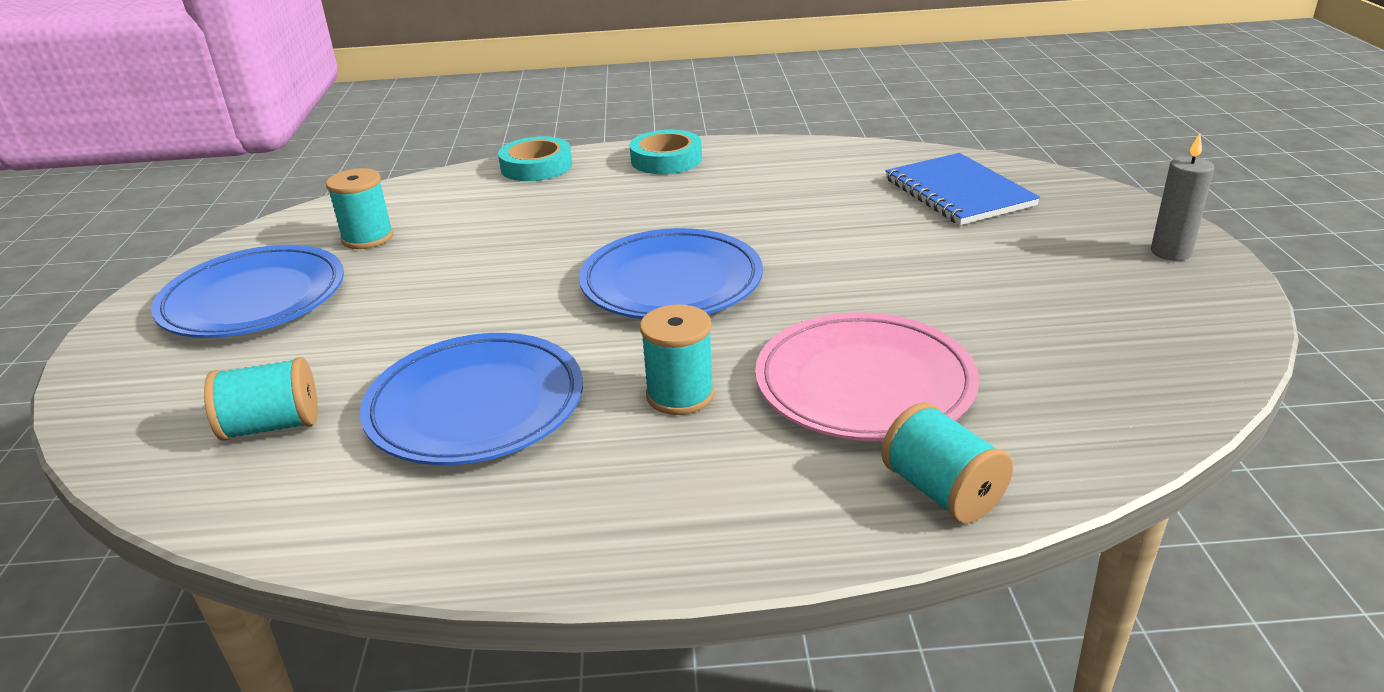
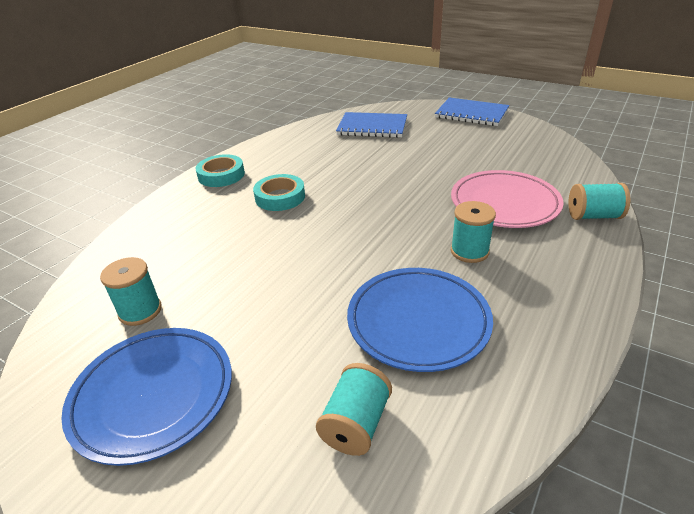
camera: 55 degrees left, 5 degrees up
(536, 166) = (154, 215): turquoise tape -> turquoise tape (280, 197)
(671, 283) = (360, 218): blue plate -> none
(1171, 252) = (471, 114): grey candle -> blue notebook

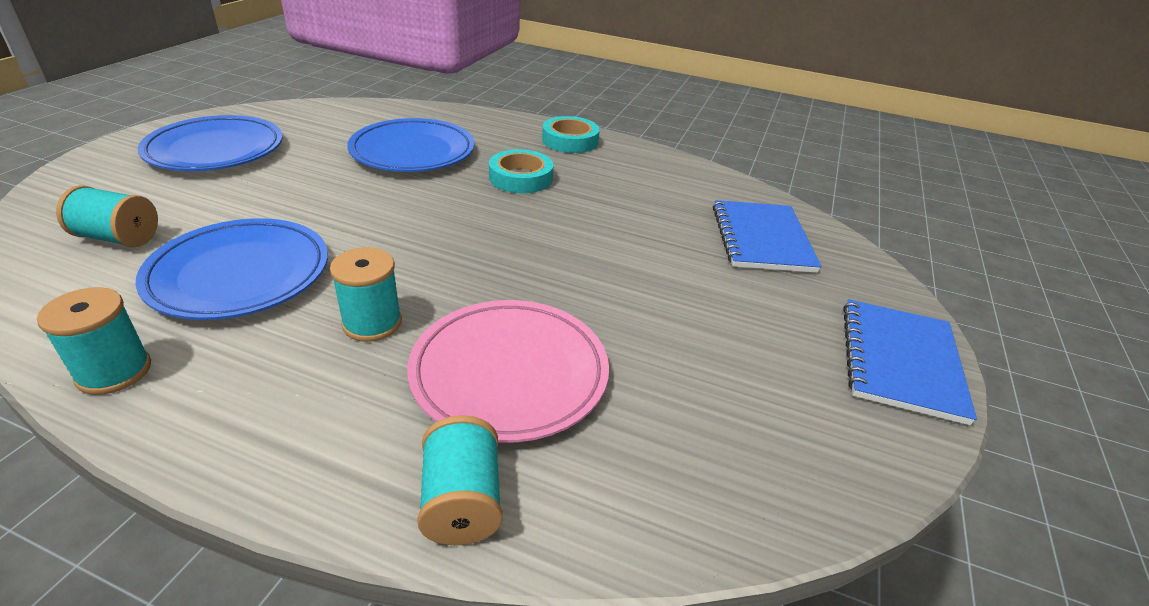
camera: 75 degrees right, 0 degrees up
(140, 311) = (325, 132): turquoise spool -> turquoise spool (114, 371)
(214, 249) = (413, 152): none -> blue plate

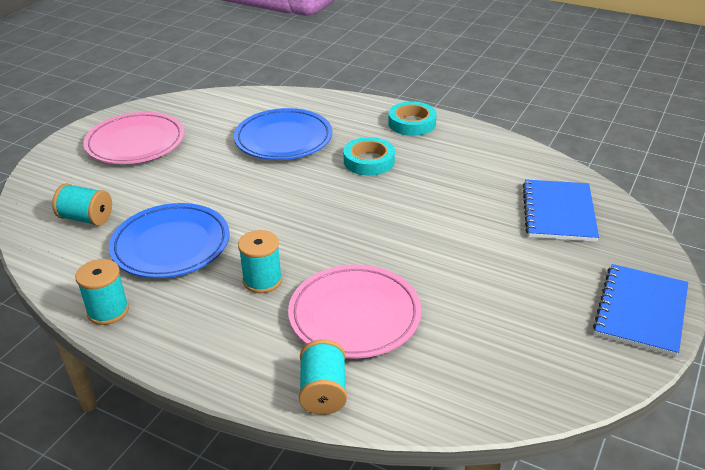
camera: 10 degrees right, 0 degrees up
(215, 150) = (135, 143): blue plate -> pink plate

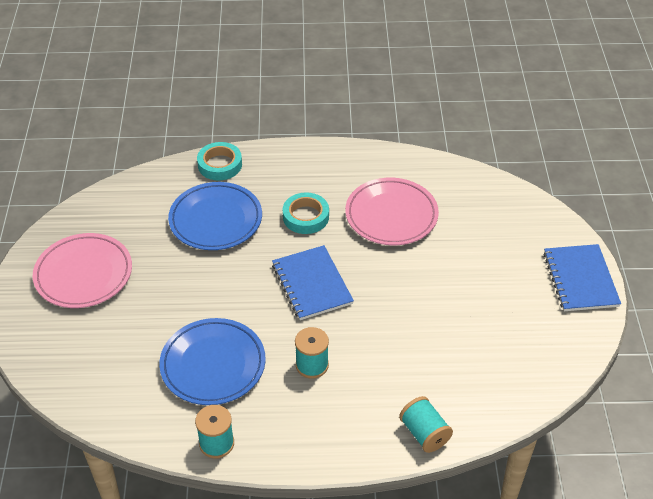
camera: 30 degrees left, 10 degrees up
(86, 218) = (115, 370): turquoise spool -> none
(354, 316) = (401, 365): pink plate -> pink plate (391, 215)
(412, 123) = (311, 162): turquoise tape -> turquoise tape (220, 165)
(558, 212) = (480, 214): blue notebook -> blue notebook (312, 284)

